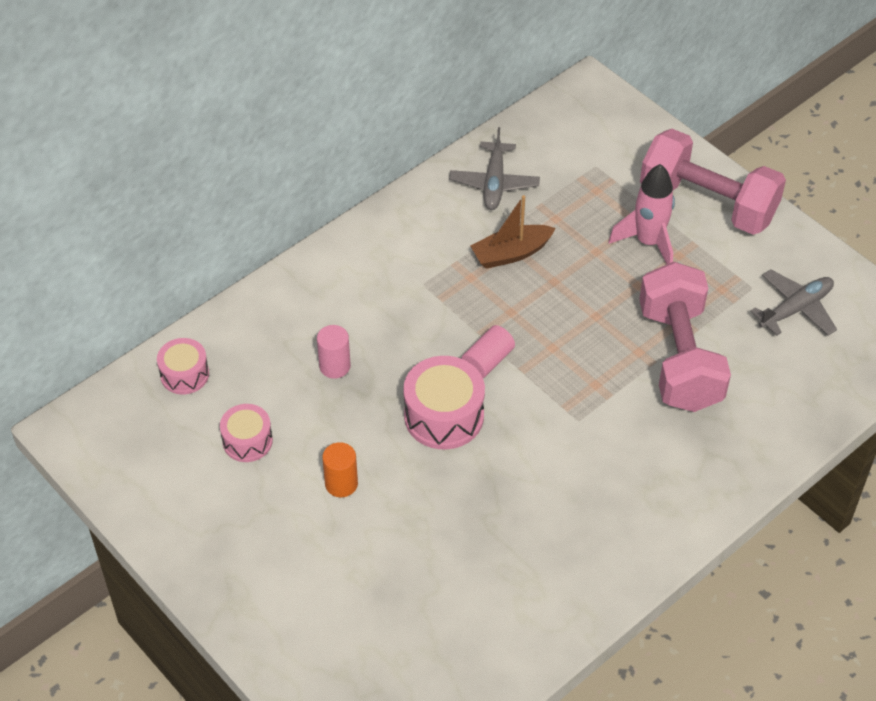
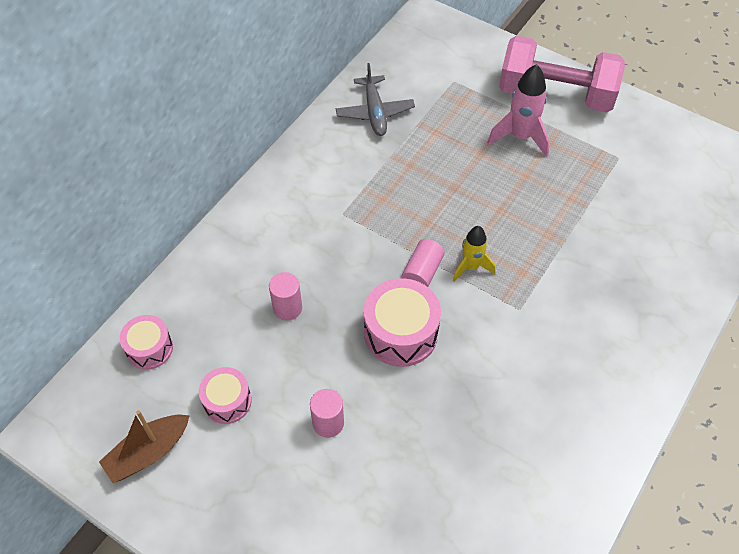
camera: 15 degrees left, 5 degrees up
(341, 484) = (328, 423): orange cylinder -> pink cylinder
(511, 253) = (409, 170): brown boat -> brown boat (148, 452)
(541, 367) = (471, 267): none -> yellow rocket
(679, 358) = (583, 232): pink dumbbell -> none
(796, 309) = (661, 168): grey plane -> none

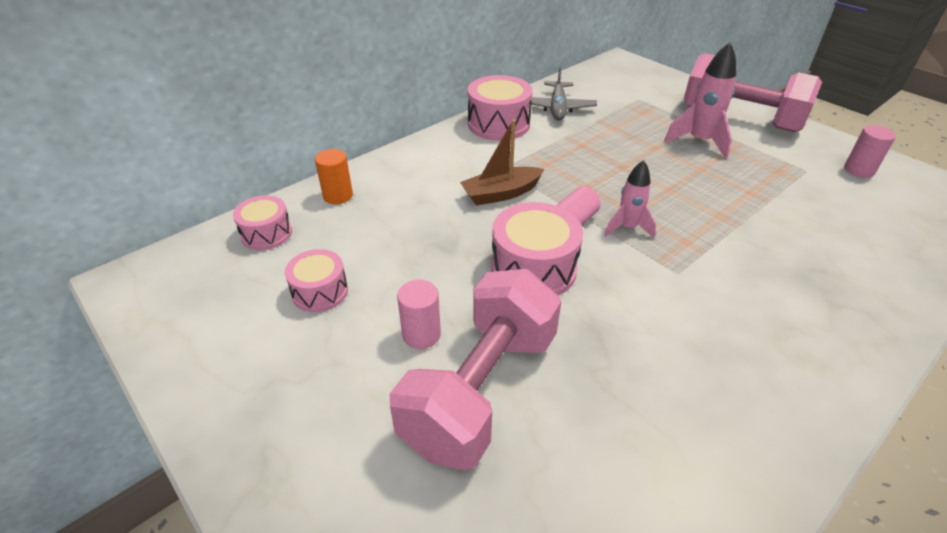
camera: 15 degrees right, 15 degrees down
(148, 452) = (212, 320): brown boat -> brown boat (501, 194)
(196, 286) = (338, 196): none -> orange cylinder
(287, 308) = (419, 227): pink cylinder -> pink cylinder (859, 170)
(321, 150) = (498, 124): none -> pink drum
(389, 461) = (481, 390): none -> pink dumbbell
(471, 267) = (627, 228): yellow rocket -> pink rocket

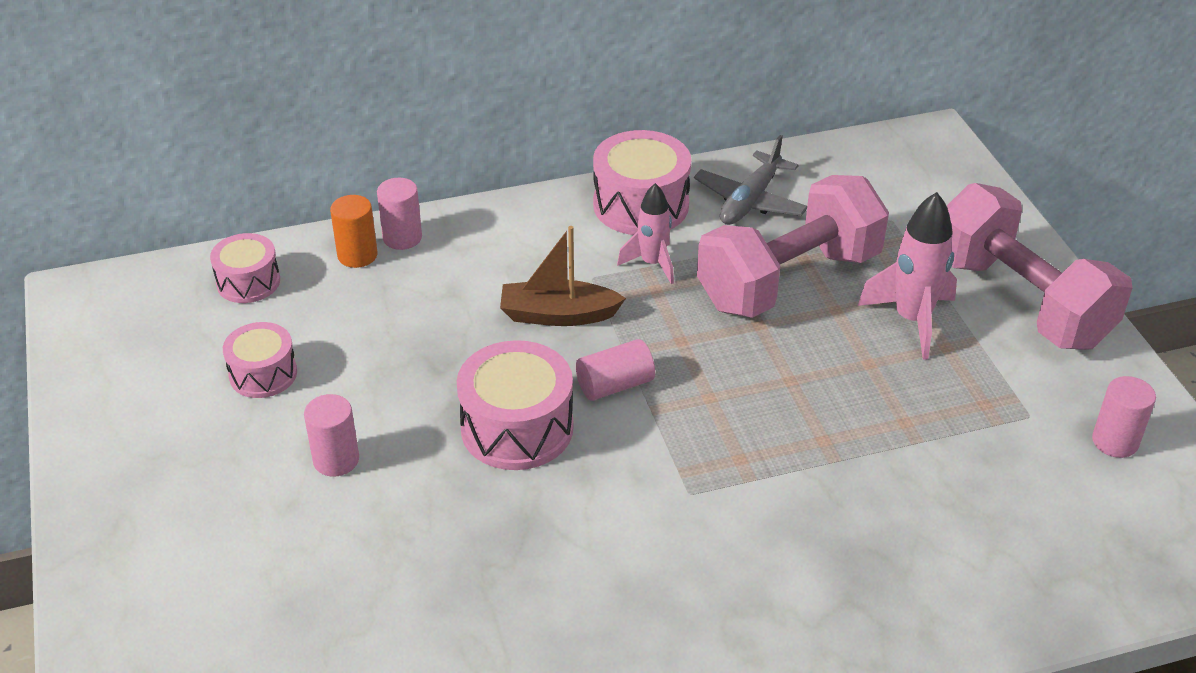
camera: 25 degrees right, 0 degrees up
(362, 178) = (402, 237): none -> pink cylinder
(481, 390) = (355, 539): pink dumbbell -> pink dumbbell (789, 280)
(627, 228) = (680, 415): pink rocket -> pink rocket (652, 264)

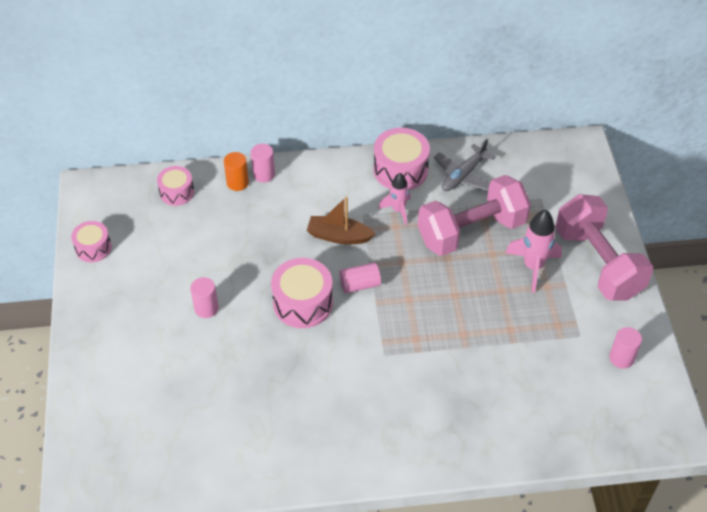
camera: 10 degrees right, 10 degrees up
(263, 374) = (176, 251): pink drum -> pink drum (93, 248)

